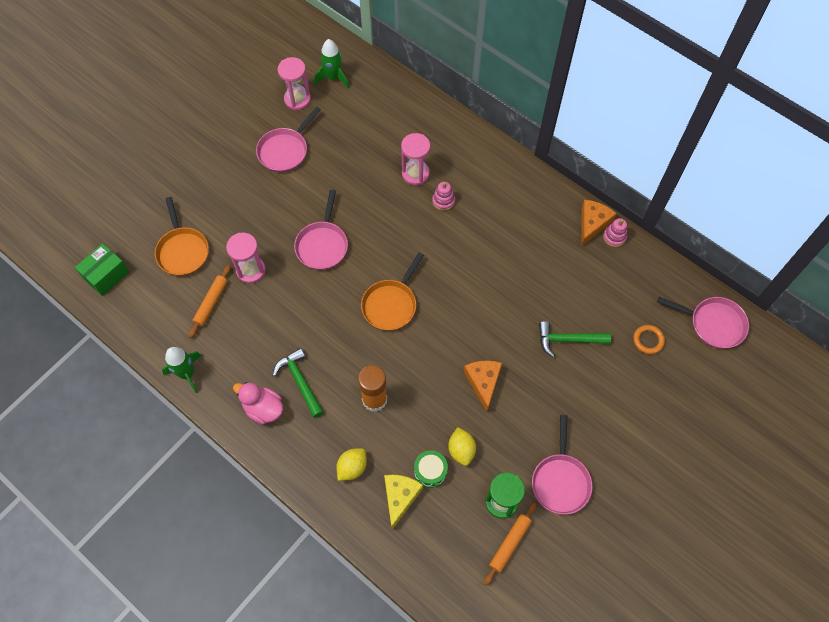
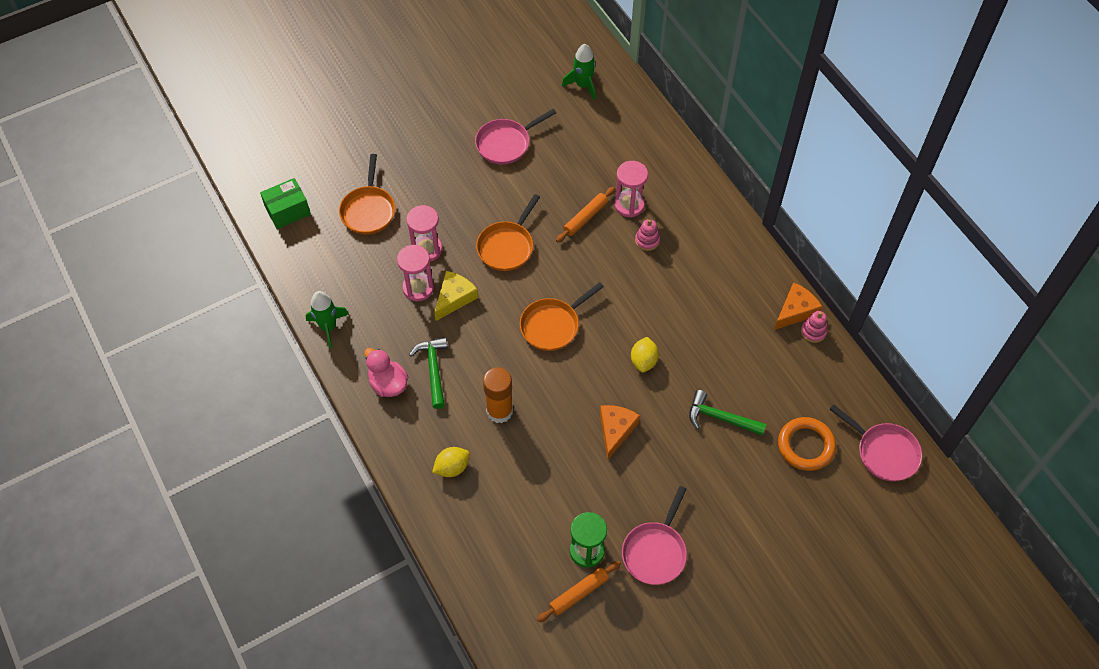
camera: 20 degrees right, 5 degrees down
(211, 303) = (377, 268): orange rolling pin -> orange rolling pin (585, 217)
(297, 99) = (538, 96): pink hourglass -> pink hourglass (418, 288)
(322, 245) = (507, 246): pink pan -> orange pan
(400, 497) = (488, 511): yellow cheese -> yellow cheese (454, 298)
(430, 471) = (528, 497): green drum -> none
(461, 450) = (566, 488): yellow lemon -> yellow lemon (643, 361)
(648, 340) = (805, 446): orange ring -> orange ring, size x1.66

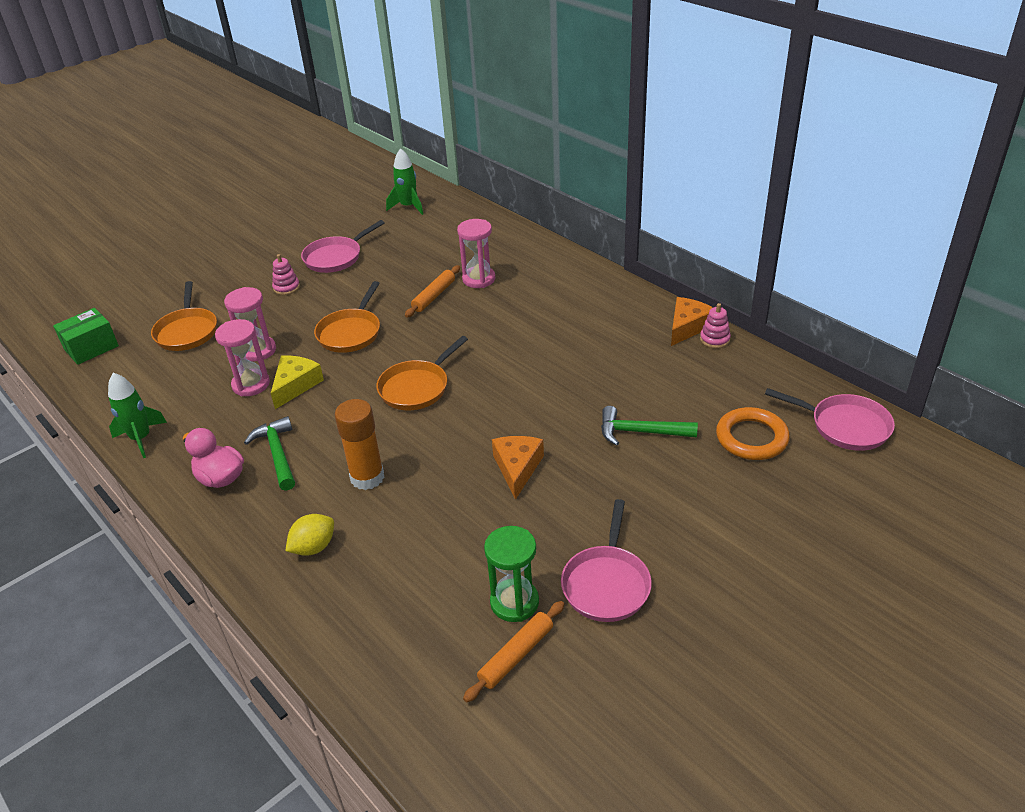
camera: 10 degrees left, 20 degrees down
(643, 361) = (532, 399): yellow lemon -> none
(647, 240) = (506, 302): pink stacking toy -> pink stacking toy (286, 288)

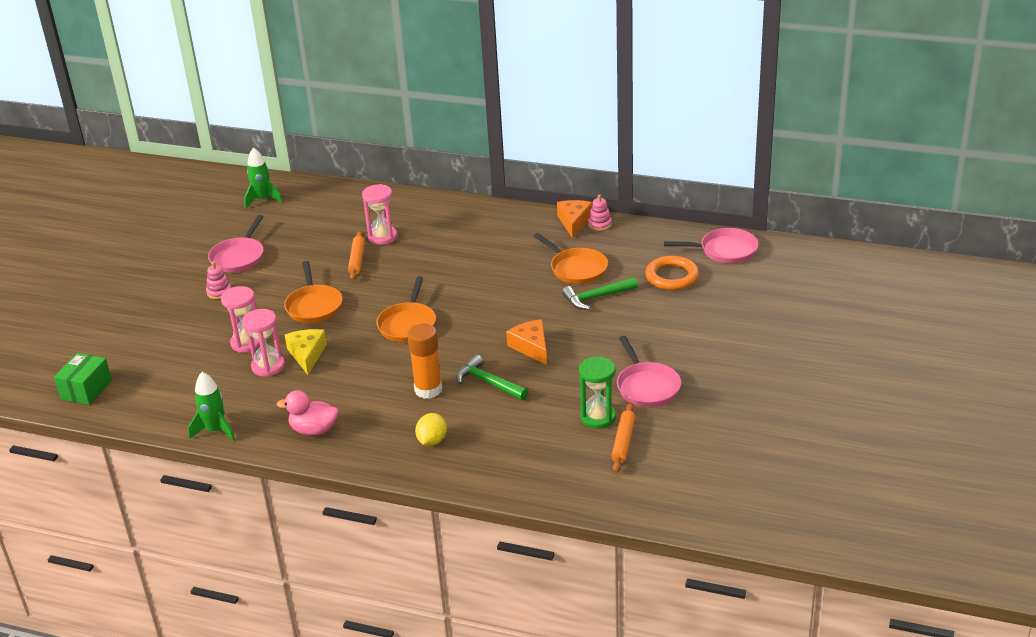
camera: 30 degrees left, 5 degrees down
(187, 331) = (164, 350): orange pan -> orange pan (576, 268)
(277, 454) = (342, 400): green hammer -> green hammer (488, 383)

